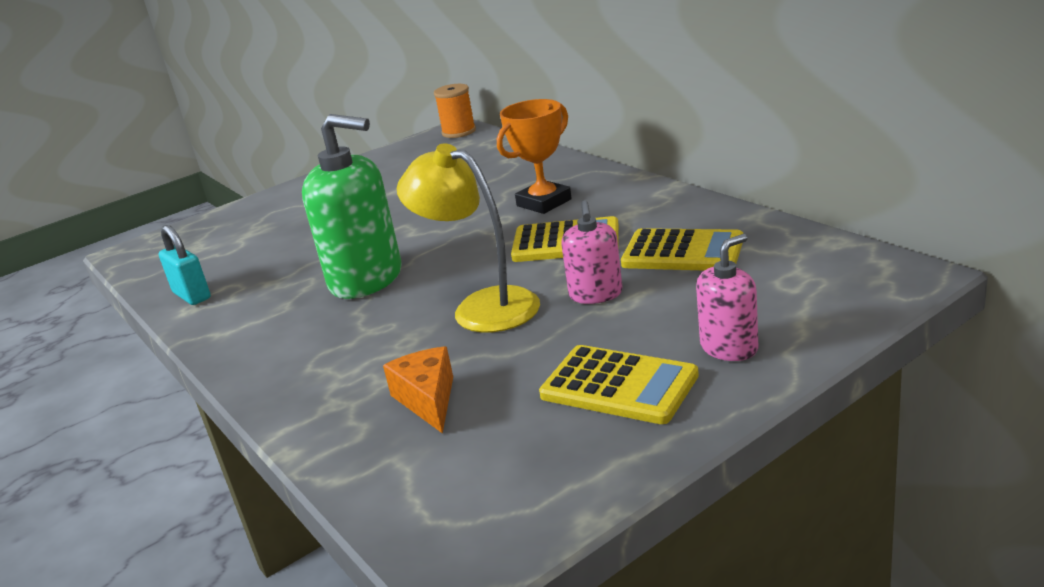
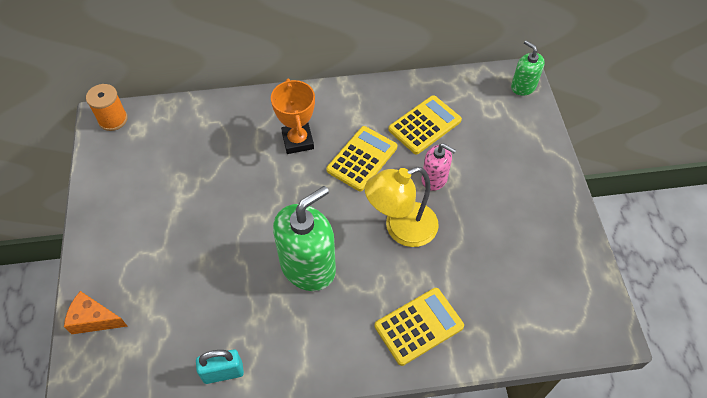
camera: 65 degrees left, 30 degrees up
(428, 399) = (476, 292): orange cheese -> orange cheese (94, 319)
(619, 386) = (525, 216): yellow calculator -> yellow calculator (419, 326)
(729, 347) = (526, 163): pink soap dispenser -> none
(890, 285) = (523, 86): none -> green soap dispenser

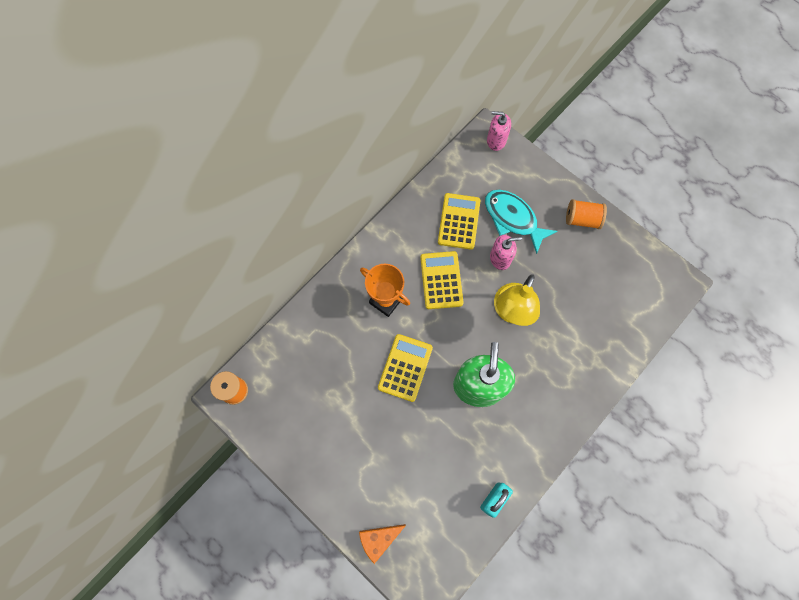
camera: 40 degrees left, 15 degrees up
(419, 326) = (578, 369): yellow calculator -> yellow calculator (405, 367)
(479, 156) = (513, 218): none -> turquoise fish
(523, 86) = (496, 140): green soap dispenser -> pink soap dispenser
(549, 202) = (582, 219): none -> orange spool

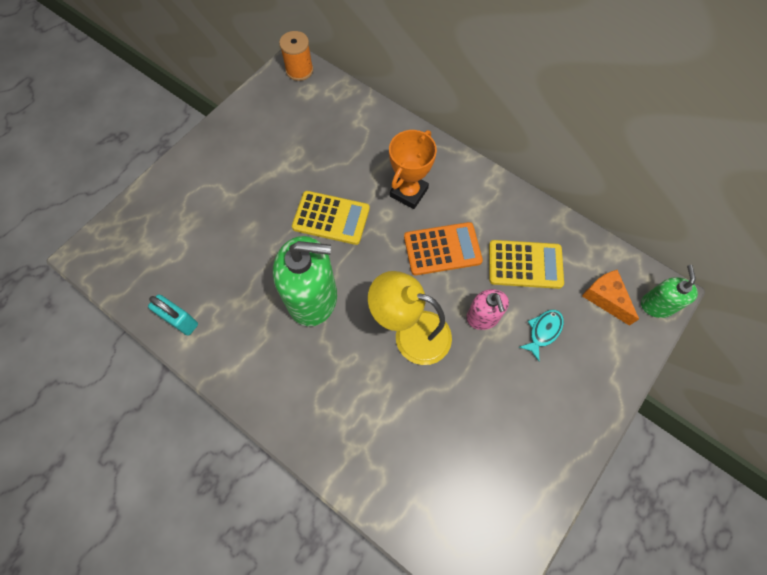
camera: 85 degrees right, 5 degrees down
(379, 539) = (147, 207): orange cheese -> orange cheese (605, 298)
(441, 280) = (442, 249): yellow calculator -> orange calculator
(496, 140) = (656, 305): pink soap dispenser -> green soap dispenser
(513, 218) = (543, 331): turquoise fish -> turquoise fish, size x0.53
(582, 219) = (562, 428): orange spool -> none

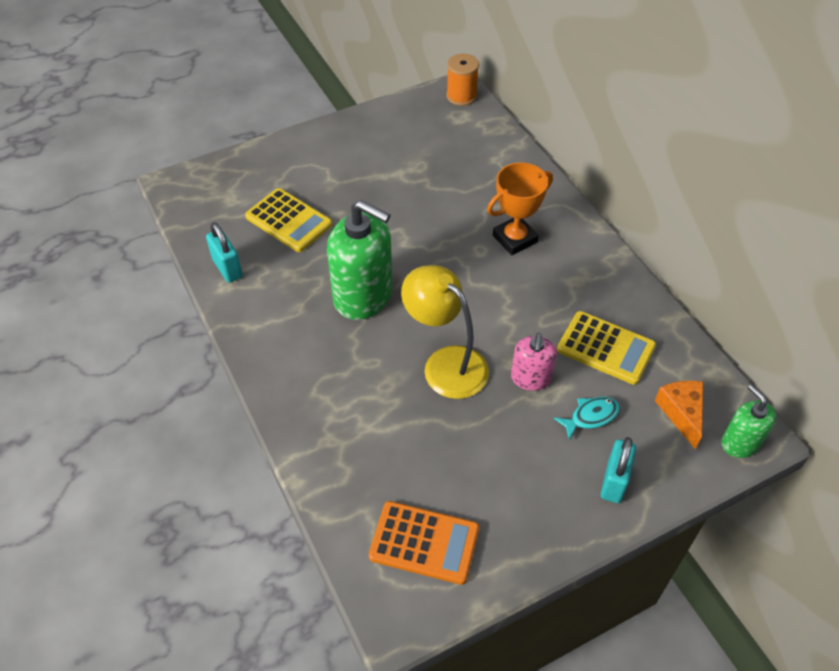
camera: 25 degrees right, 15 degrees down
(331, 218) = (421, 234): yellow calculator -> yellow calculator (289, 221)
(442, 249) = (522, 301): orange calculator -> orange calculator (424, 543)
(587, 381) = (614, 482): none -> turquoise padlock
(656, 305) = (740, 443): green soap dispenser -> green soap dispenser turned 60 degrees counterclockwise

